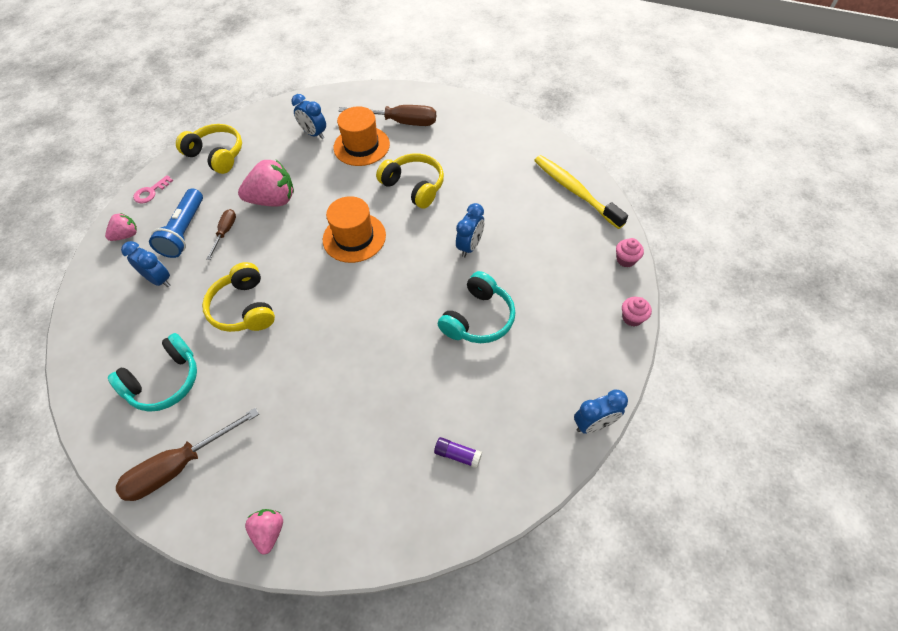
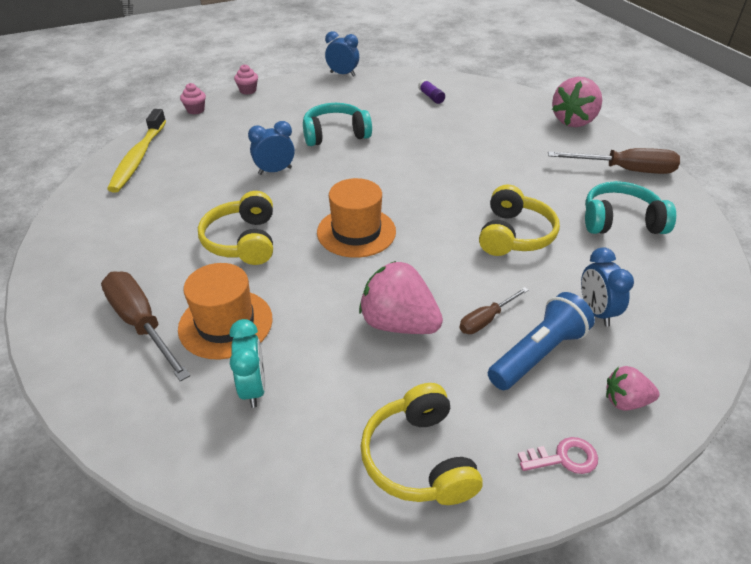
camera: 140 degrees left, 15 degrees down
(269, 532) = (574, 121): pink strawberry -> pink strawberry, size x1.83
(314, 134) = (253, 388): blue clock -> turquoise clock

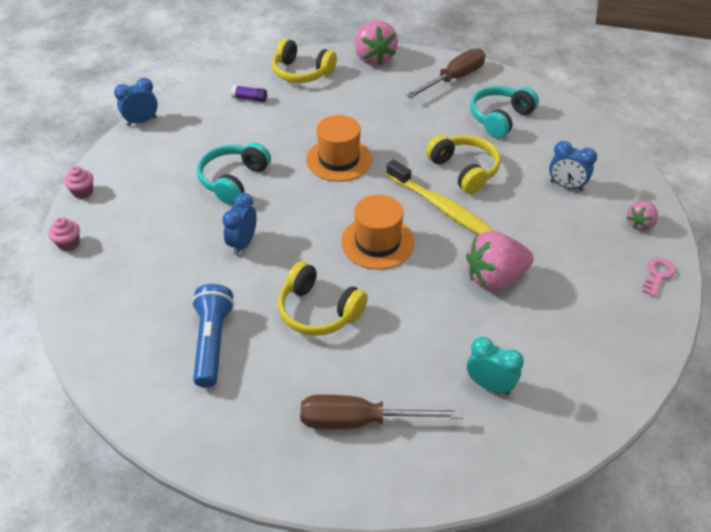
camera: 50 degrees left, 5 degrees up
(139, 157) = (103, 321): yellow toothbrush -> yellow toothbrush (441, 207)
(225, 323) = (409, 369): orange hat -> orange hat (339, 159)
(419, 458) = (612, 335): yellow headphones -> yellow headphones (302, 73)
(486, 320) = (529, 236): brown screwdriver -> none
(538, 354) = (577, 233): blue flashlight -> blue flashlight (212, 342)

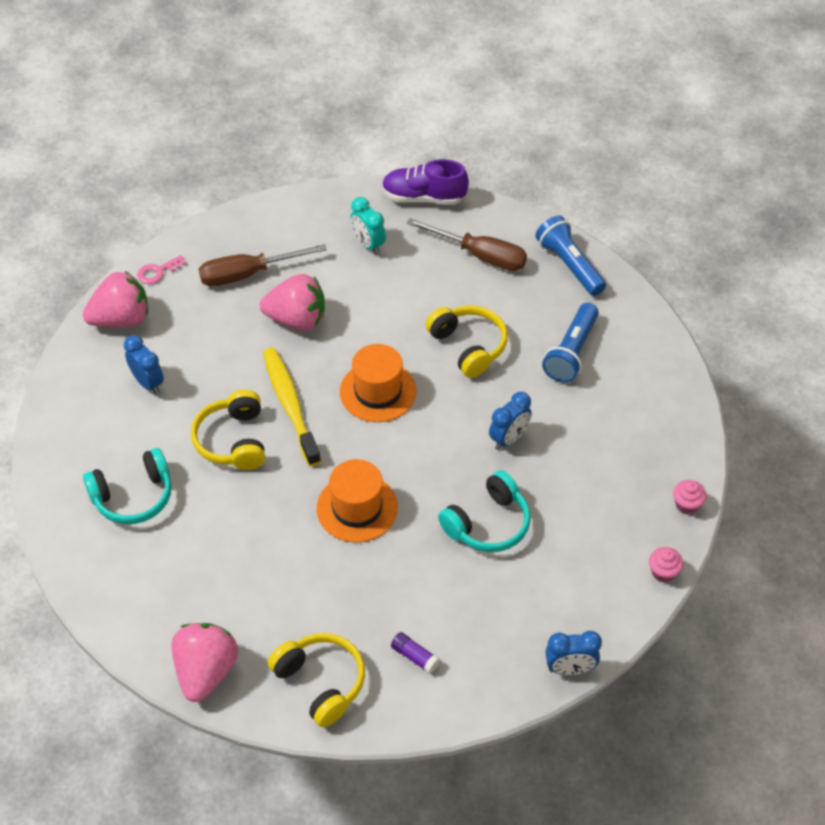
camera: 155 degrees left, 5 degrees up
(250, 449) = (569, 265): none -> blue flashlight
(454, 79) = (132, 585): brown screwdriver -> brown screwdriver (248, 274)
(472, 479) = (423, 197): none -> purple shoe
(640, 224) = (121, 319): pink strawberry -> pink strawberry, size x1.83

